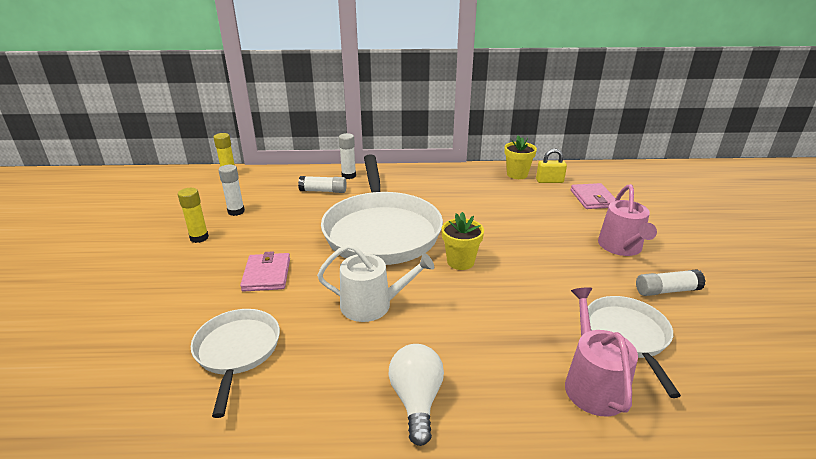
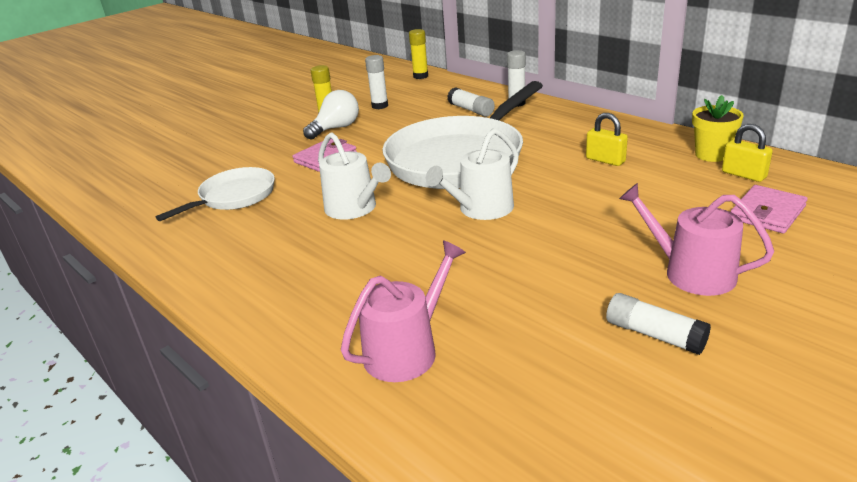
camera: 50 degrees right, 0 degrees up
(416, 400) = (272, 281): white light bulb -> white light bulb (336, 128)
(460, 262) = (481, 209): yellow flower pot -> white watering can
(472, 197) = (605, 160): none -> yellow padlock
(621, 247) = (691, 272): pink watering can -> pink watering can turned 75 degrees clockwise
(628, 336) = (516, 342): white pan -> none

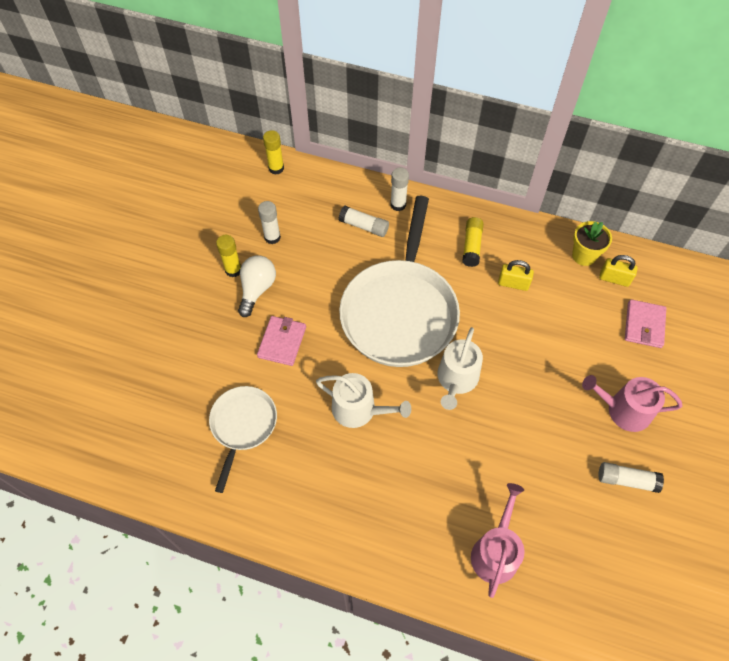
camera: 30 degrees left, 30 degrees up
(575, 133) = (471, 246): none -> yellow glue stick

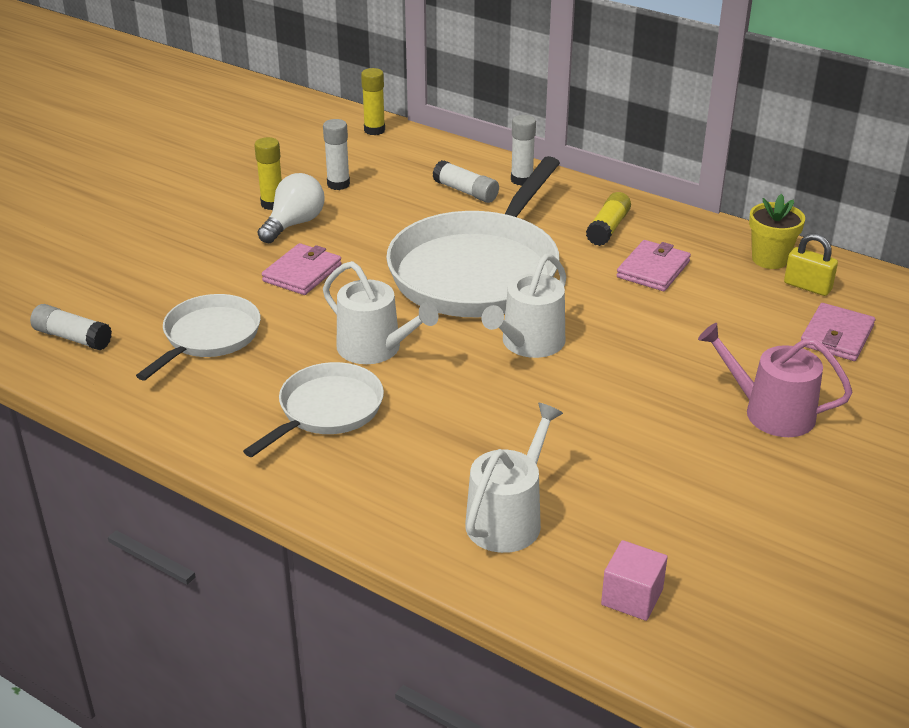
camera: 15 degrees right, 25 degrees down
(349, 480) = (327, 410): none -> white pan
(496, 551) = (508, 518): pink watering can -> white watering can
(513, 283) = (653, 269): yellow padlock -> pink wallet
(588, 600) = (632, 597): none -> pink cube
(626, 480) = (747, 483): white glue stick -> white glue stick (72, 338)

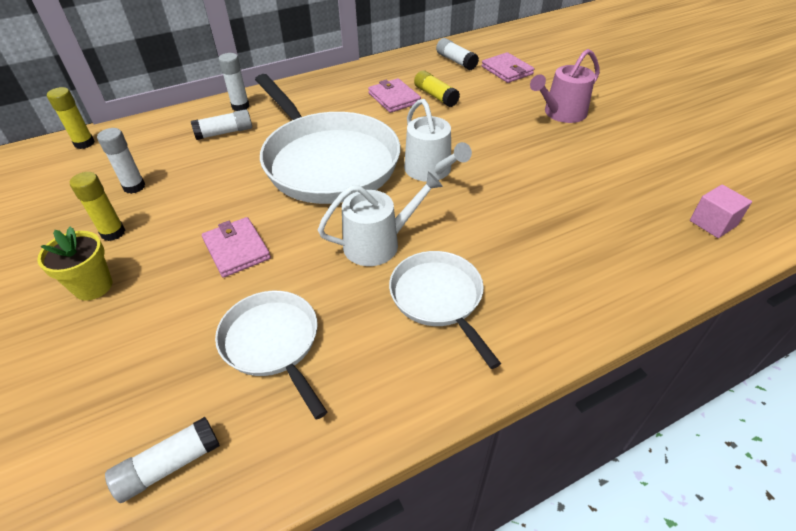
camera: 60 degrees left, 10 degrees up
(294, 224) = (160, 230): white light bulb -> none
(508, 518) = (617, 247): white watering can -> none
(608, 228) = (334, 97): yellow glue stick -> yellow glue stick (435, 96)
(769, 259) = (420, 61): yellow flower pot -> yellow flower pot (93, 286)
(807, 286) = (456, 61): yellow padlock -> white glue stick

